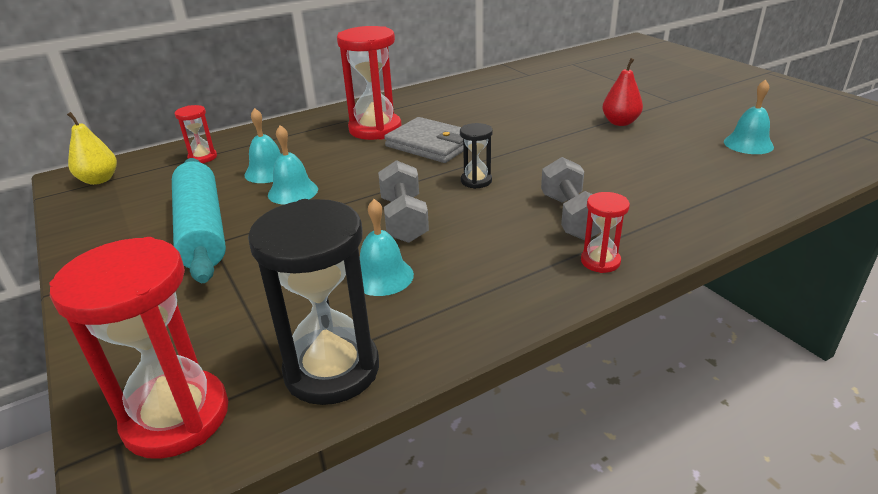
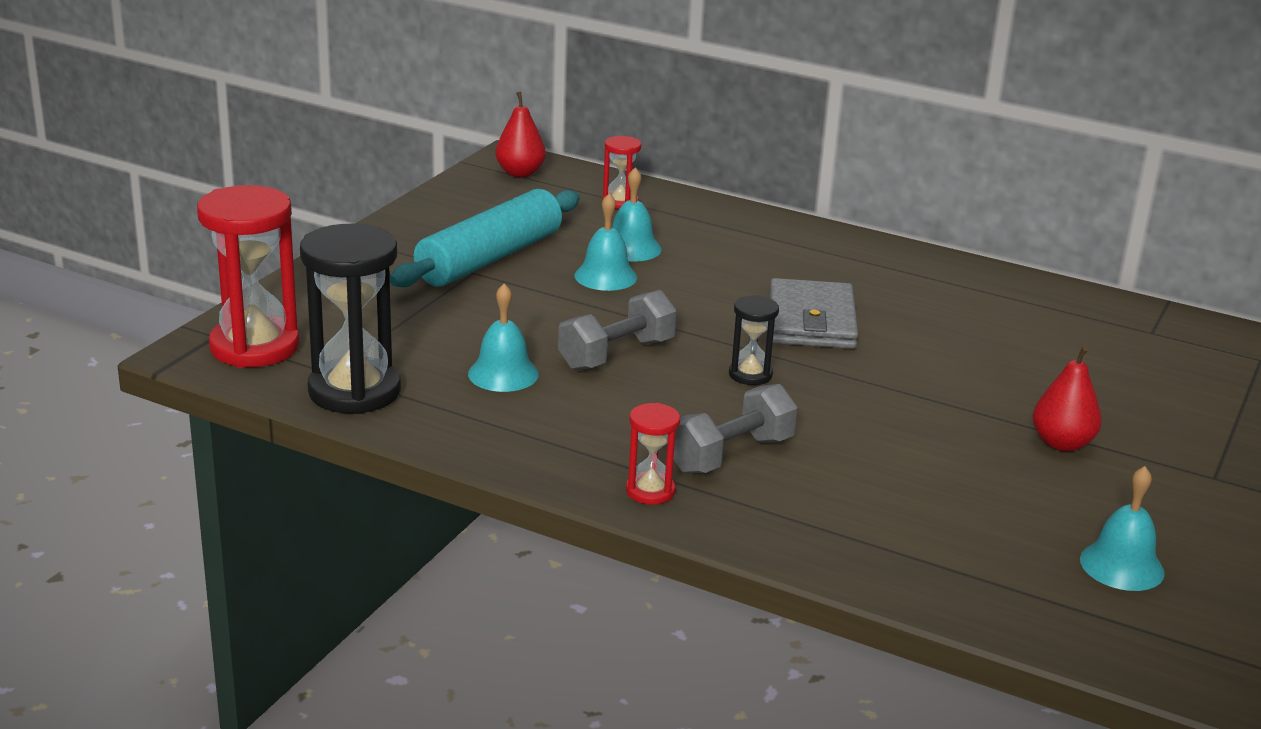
camera: 55 degrees right, 5 degrees down
(99, 180) = (520, 173): yellow pear -> red pear
(375, 129) = (809, 273): red hourglass -> none

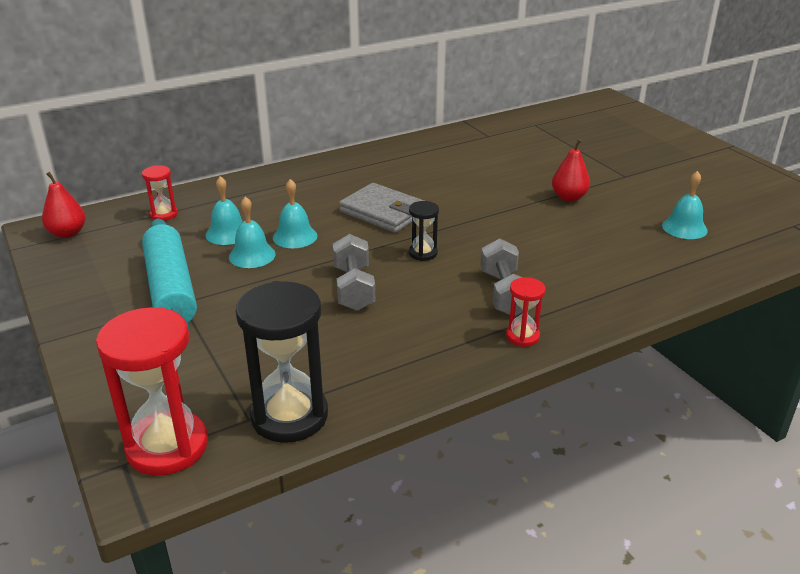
camera: 55 degrees left, 5 degrees up
(503, 374) = (332, 340): turquoise bell -> turquoise bell (295, 236)

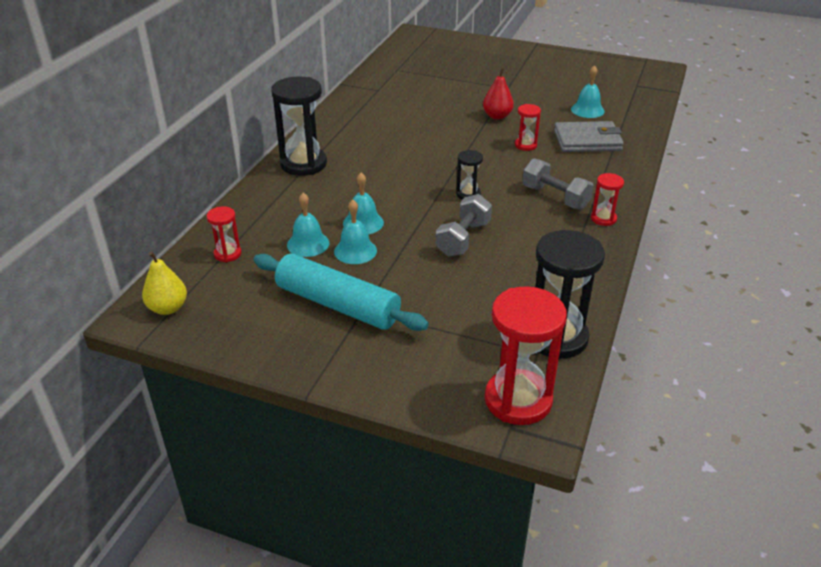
camera: 40 degrees left, 5 degrees up
(68, 233) = (168, 308): red pear -> yellow pear
(326, 172) = (303, 164): none -> black hourglass
(354, 288) = (463, 239): grey dumbbell -> grey dumbbell turned 75 degrees clockwise
(384, 212) = (396, 177): grey wallet -> grey wallet (587, 141)
(554, 234) = (525, 145): none -> red hourglass

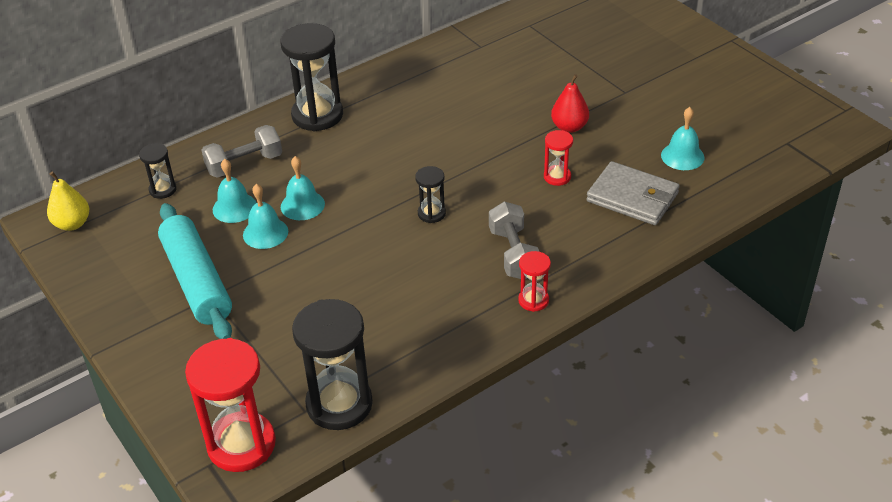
camera: 35 degrees right, 5 degrees up
(227, 254) = (163, 190): red hourglass -> black hourglass
(463, 239) = (371, 262): grey dumbbell -> grey dumbbell (244, 164)

